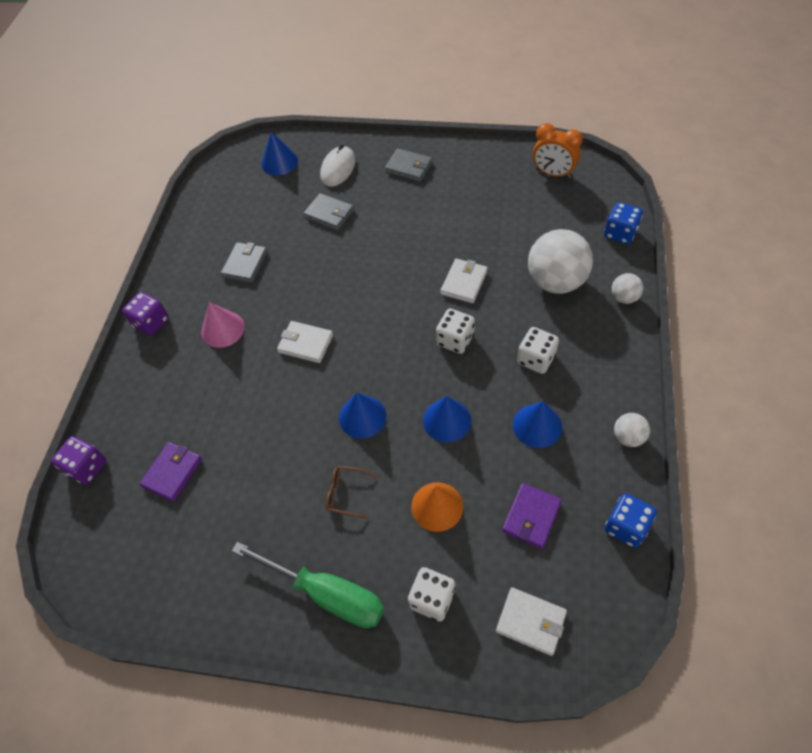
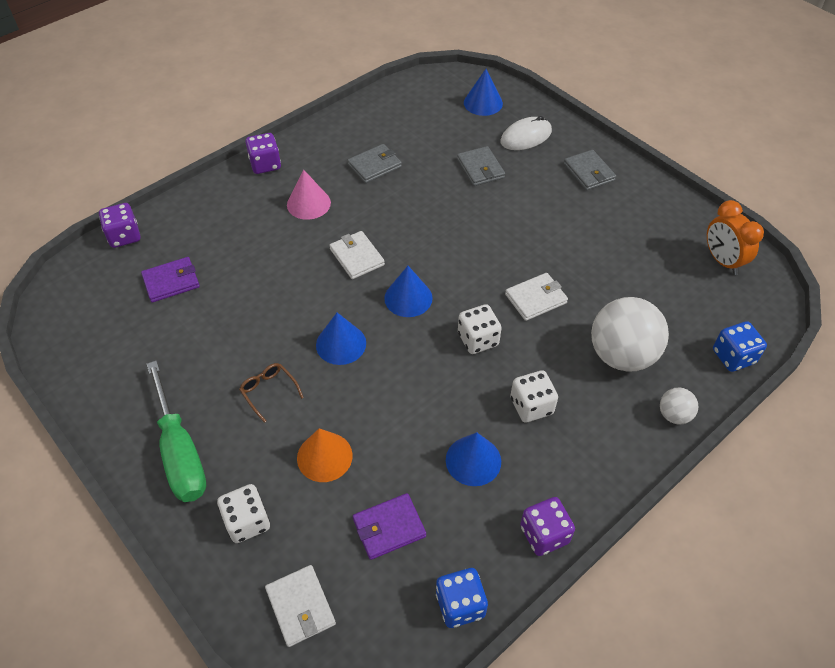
camera: 35 degrees right, 5 degrees down
(447, 420) = (403, 397): blue cone -> blue cone (408, 298)
(628, 437) = (544, 534): white ball -> purple dice

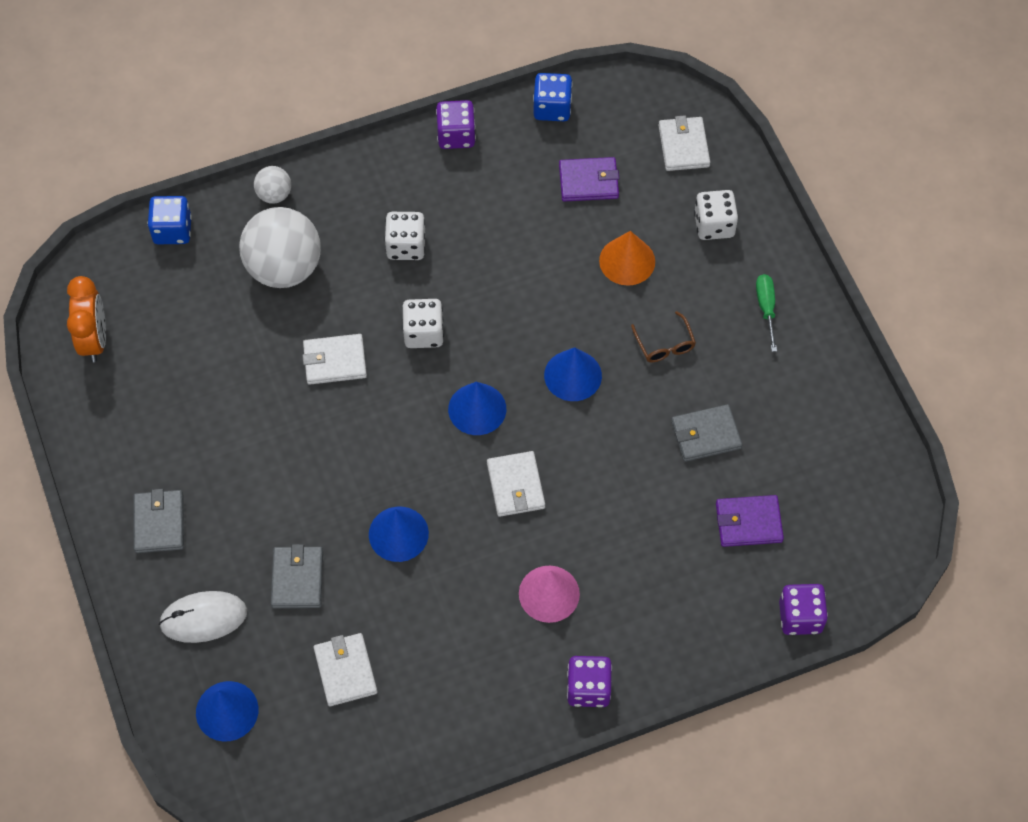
camera: 160 degrees left, 10 degrees up
(180, 453) = (766, 307): green screwdriver -> green screwdriver, size x0.50
(374, 166) = (438, 633): grey wallet -> grey wallet (706, 435)
(423, 135) = (345, 671): none -> white wallet
(473, 460) = (488, 214): blue cone -> blue cone (398, 534)

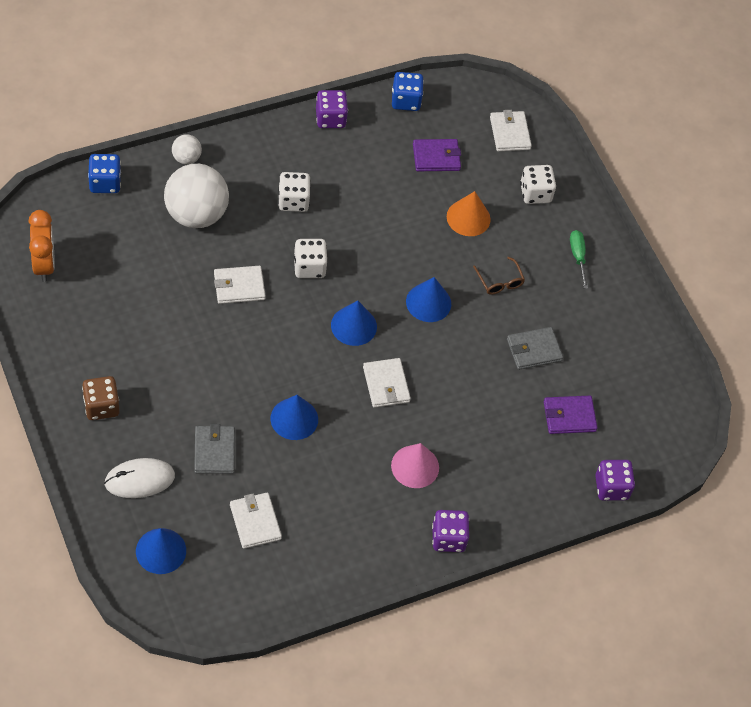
camera: 10 degrees left, 5 degrees down
(159, 523) = (101, 406): grey wallet -> brown dice

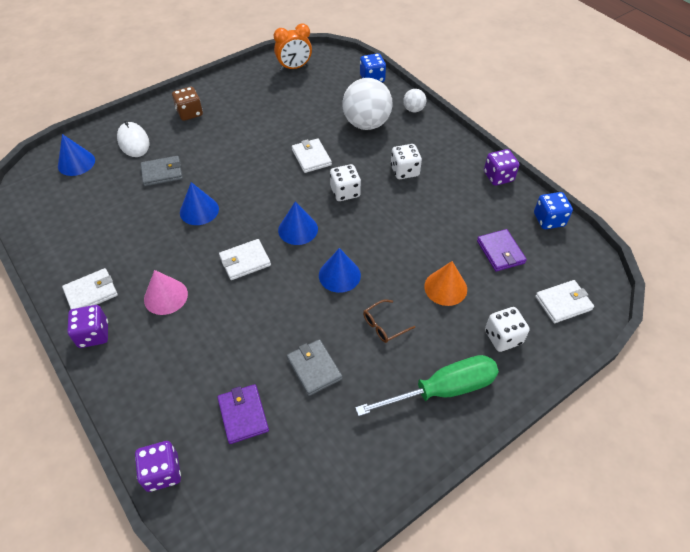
camera: 85 degrees right, 5 degrees down
(255, 522) = (103, 206): white wallet -> white wallet (91, 292)
(577, 256) = (444, 389): green screwdriver -> green screwdriver, size x2.01

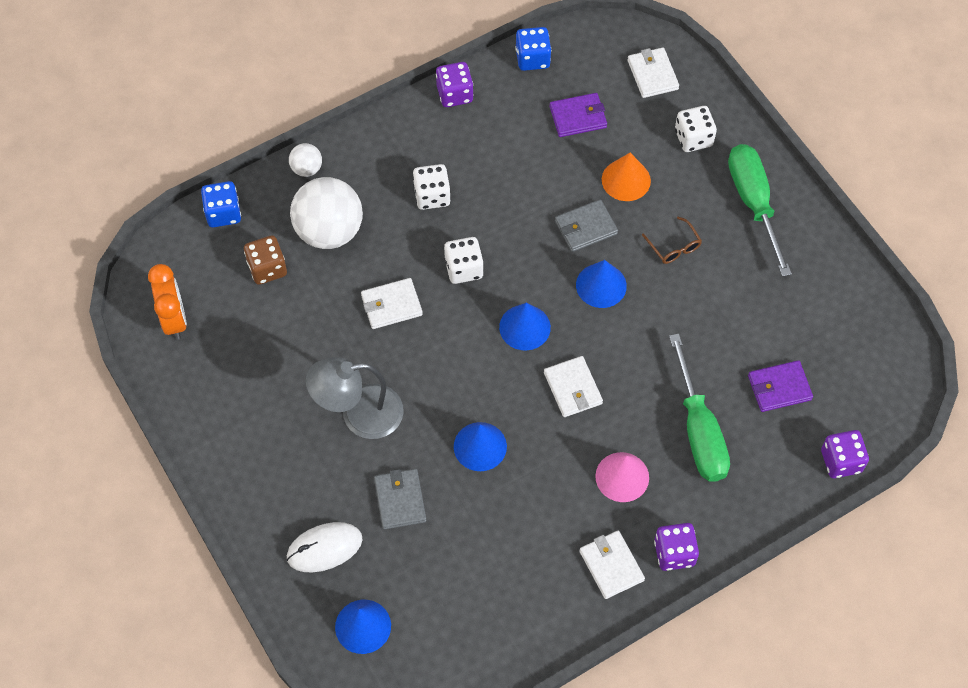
camera: 85 degrees left, 10 degrees up
(189, 113) = (267, 471): brown dice -> brown dice (267, 268)
(202, 350) = (699, 431): none -> green screwdriver
(227, 149) = (359, 414): none -> grey lamp
(314, 368) = (726, 318): grey wallet -> grey wallet (586, 227)

